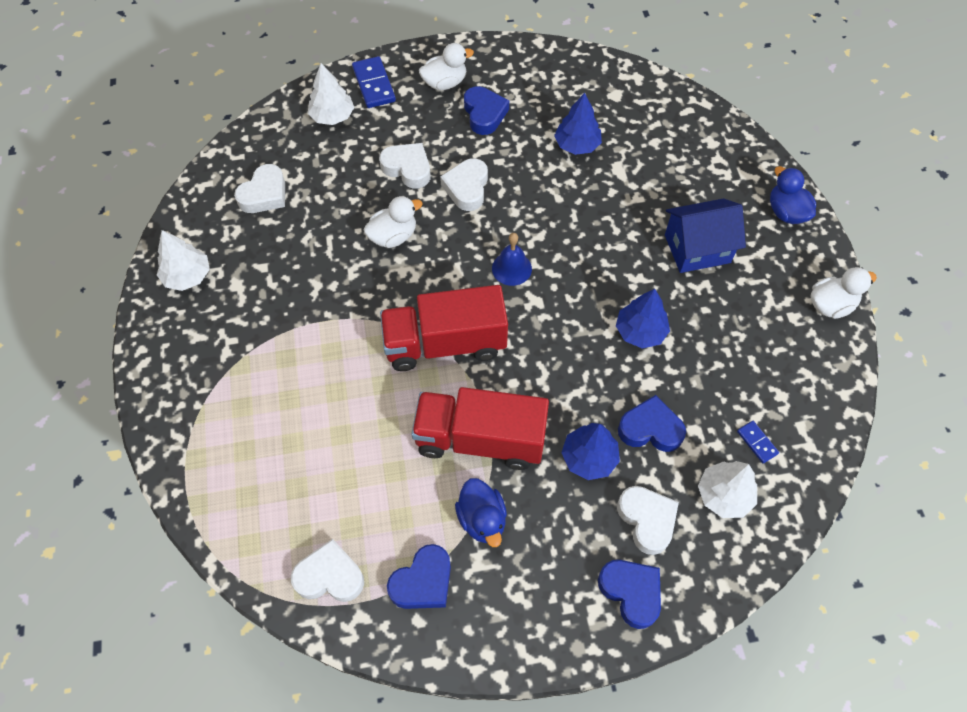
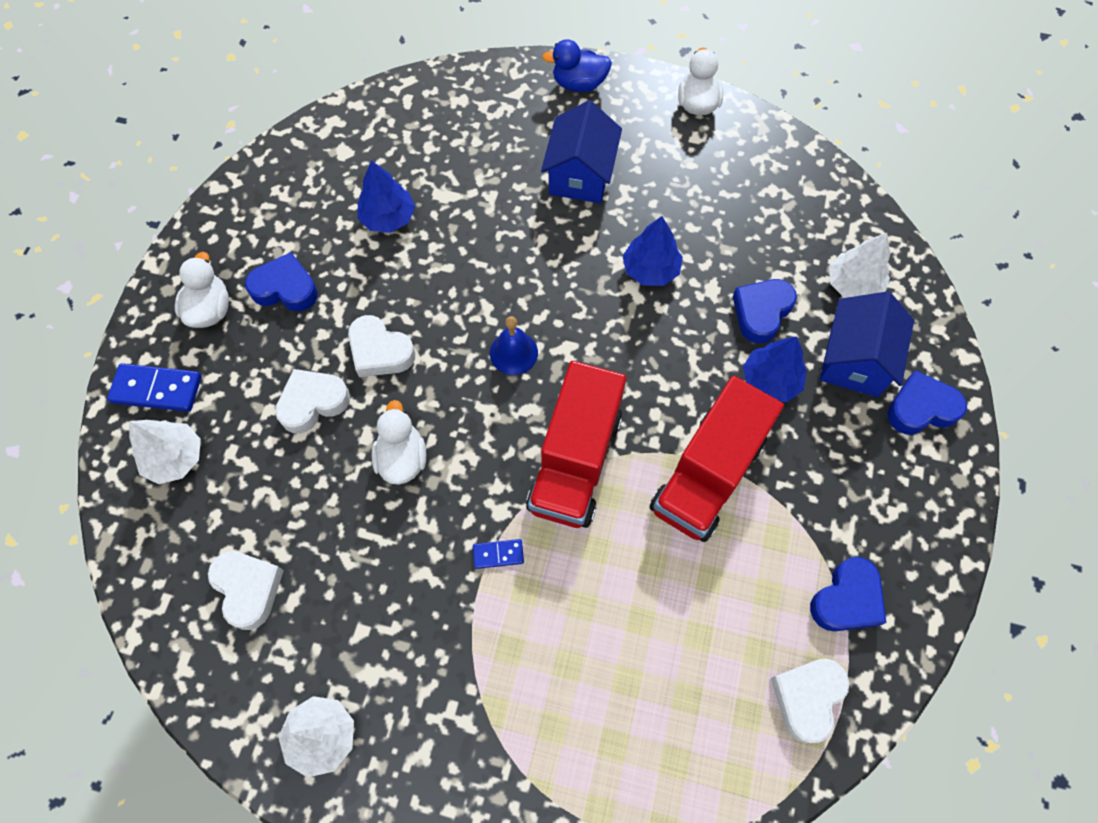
camera: 65 degrees left, 5 degrees up
(423, 582) = (847, 599): blue heart -> blue heart turned 60 degrees clockwise
(482, 519) = (798, 511): blue duck -> none
(647, 520) = (854, 360): white heart -> blue house
(757, 442) = (811, 232): blue domino -> blue domino (498, 554)

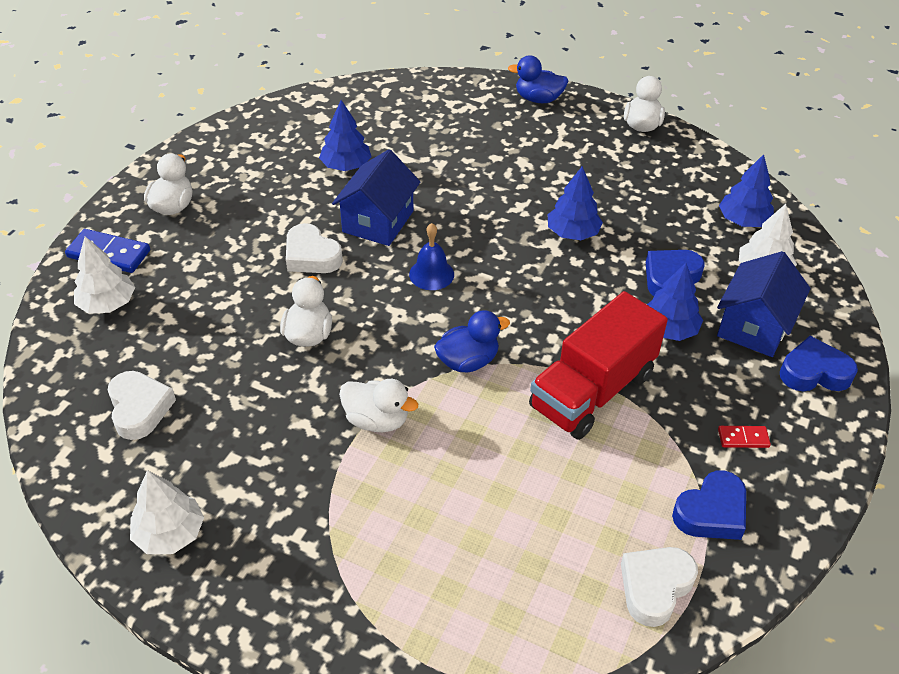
camera: 10 degrees right, 20 degrees down
(285, 288) = (242, 201): blue heart -> none
(313, 403) = (241, 283): white heart -> none
(498, 554) = (377, 420): blue domino -> white duck
(575, 461) = (468, 361): red truck -> blue duck
(580, 175) = (524, 159): blue house -> blue house (378, 221)
(823, 221) = (743, 221): none -> blue tree
(864, 504) = (743, 438): none -> red domino

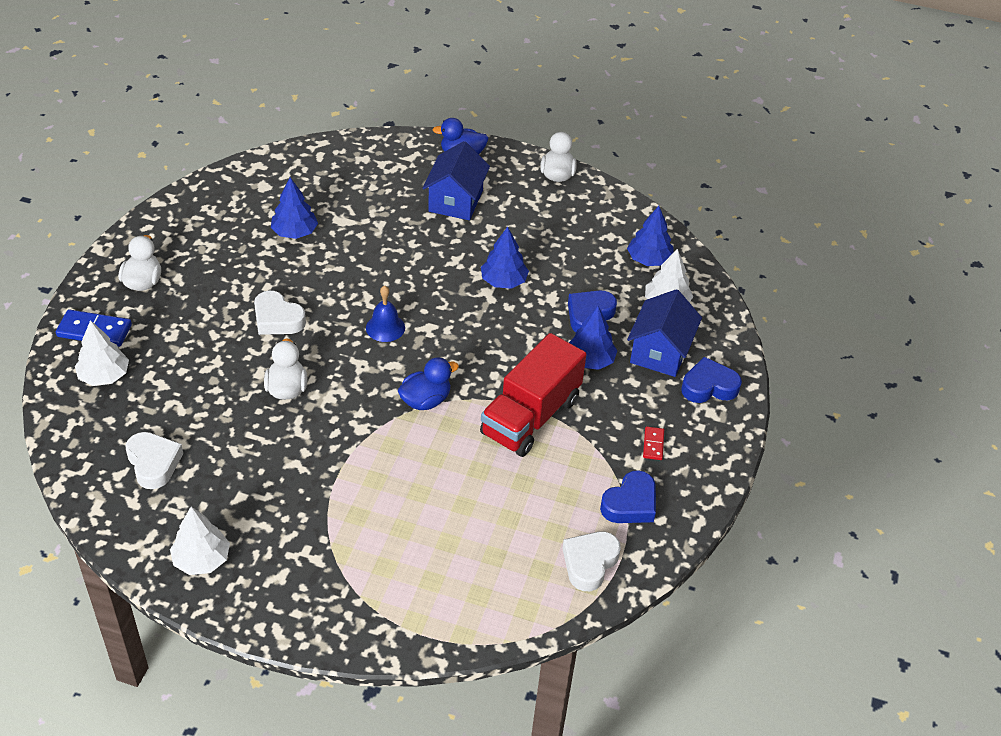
camera: 10 degrees left, 0 degrees up
(377, 420) = (356, 455): white duck -> none
(378, 221) = (331, 283): blue house -> blue house (455, 201)
(743, 438) = (653, 444): red domino -> red domino turned 75 degrees counterclockwise

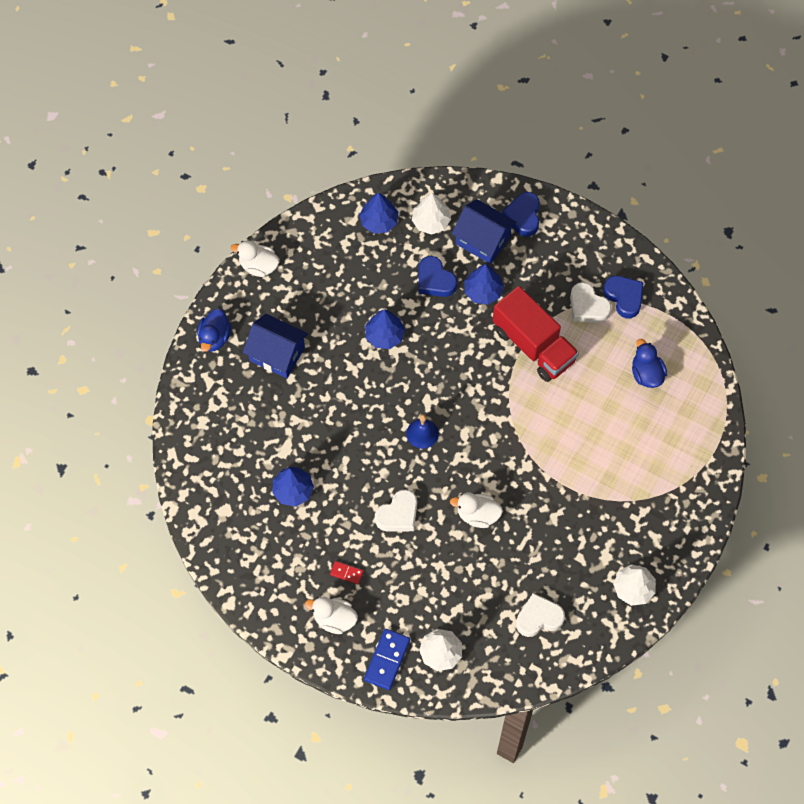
camera: 75 degrees left, 20 degrees up
(425, 400) = (506, 416): blue duck -> blue duck (646, 374)
(589, 563) = (670, 335): white heart -> white heart (587, 307)
(653, 444) = (573, 269): red domino -> red domino (346, 573)

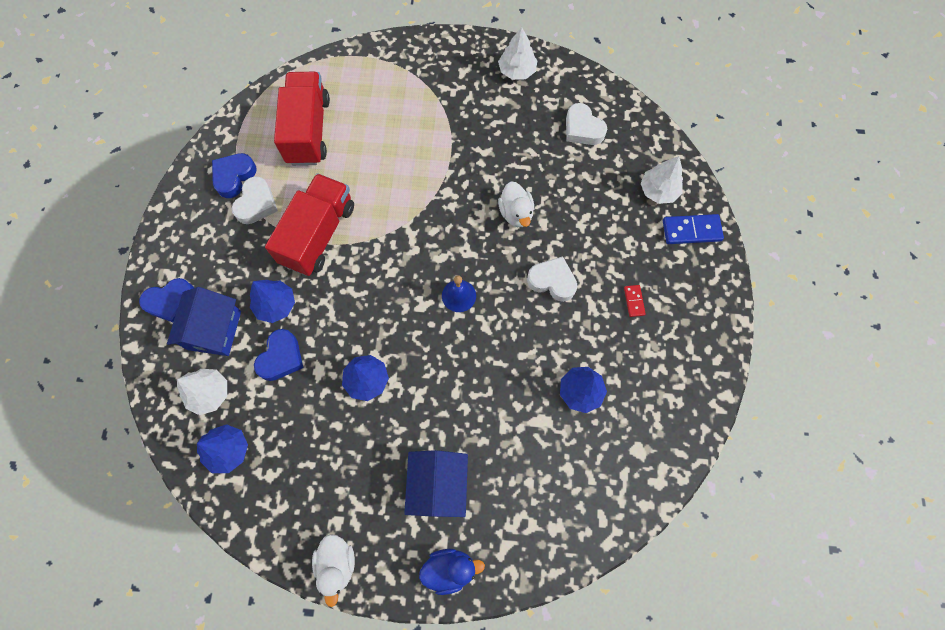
camera: 115 degrees left, 5 degrees up
(334, 619) = (683, 292): white duck -> none
(646, 374) = (308, 131): blue duck -> red truck

